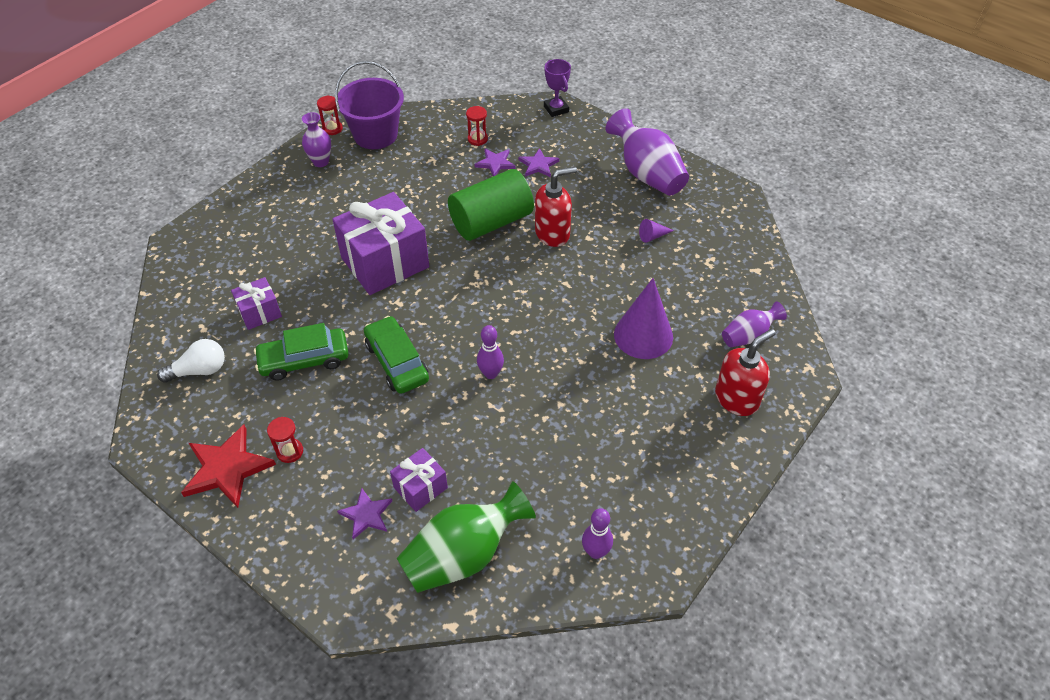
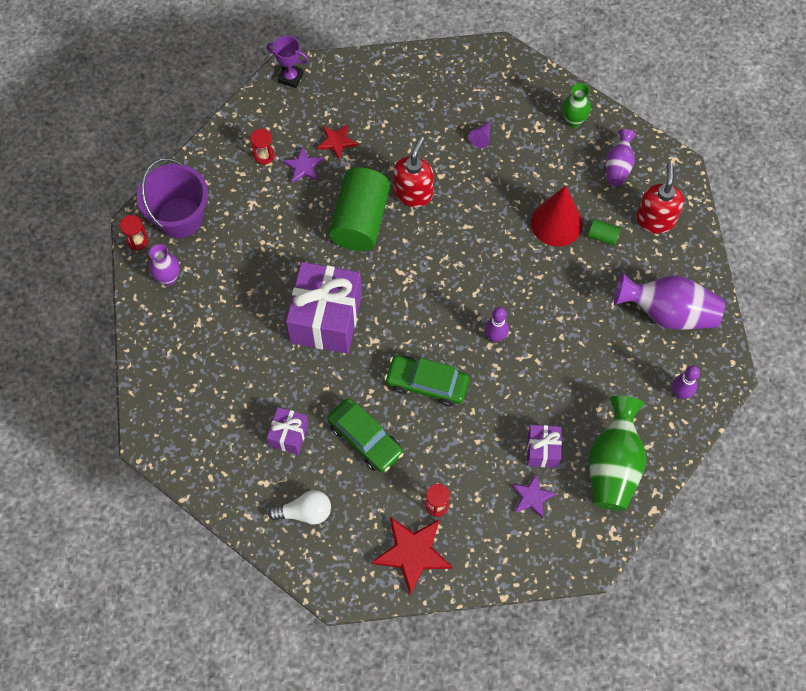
camera: 45 degrees left, 15 degrees up
(199, 370) = (305, 512): white light bulb -> white light bulb turned 60 degrees clockwise
(304, 360) = (365, 439): green car -> green car turned 75 degrees counterclockwise
(538, 165) = (337, 142): purple star -> red star
(643, 335) = (556, 223): purple cone -> red cone
(646, 174) = (421, 85): purple vase -> purple vase (668, 313)
(672, 375) = (602, 236): none -> green cylinder
(746, 277) = (573, 121): none -> green vase

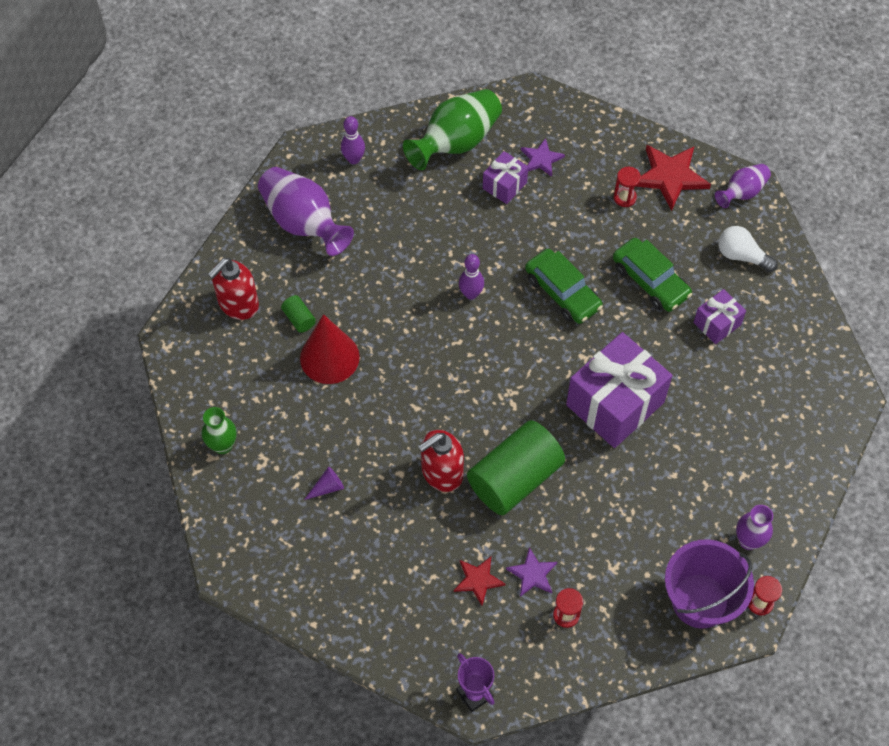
camera: 145 degrees left, 5 degrees down
(365, 439) = (650, 281): green car -> green car turned 150 degrees clockwise
(618, 166) = (224, 373): purple vase -> purple vase (742, 193)

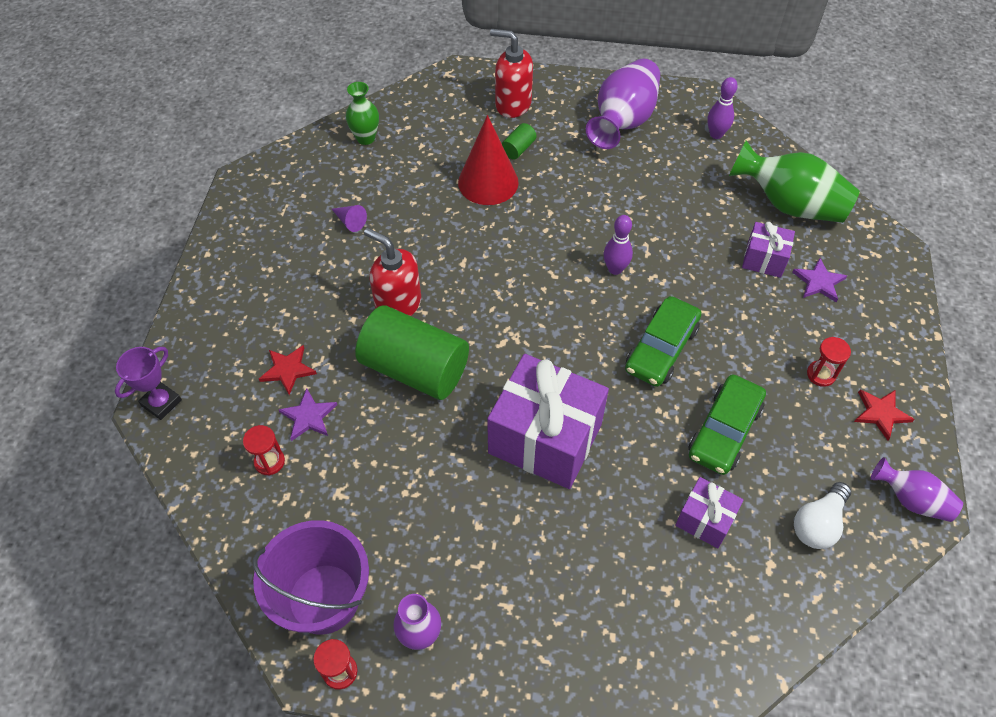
camera: 70 degrees right, 5 degrees down
(670, 176) = (881, 413): red star -> red star, size x0.58
(741, 256) = (818, 523): white light bulb -> white light bulb turned 150 degrees counterclockwise

